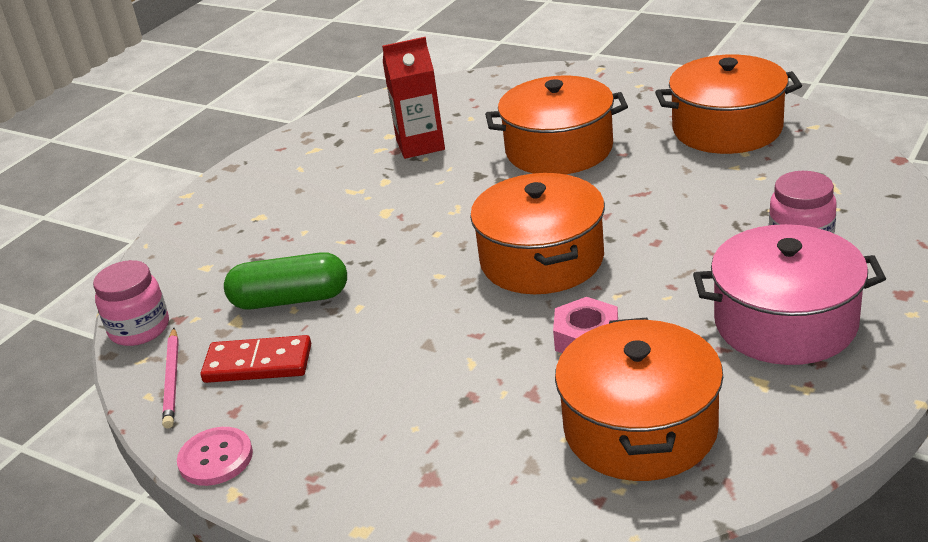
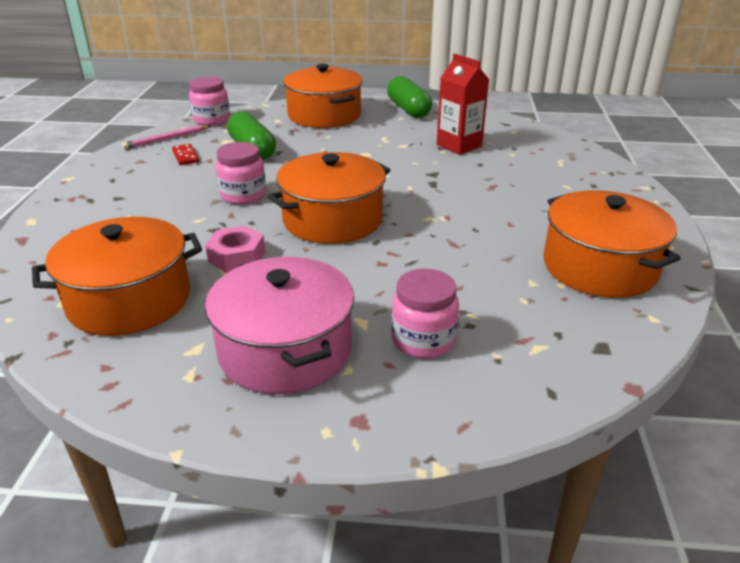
camera: 60 degrees right, 0 degrees up
(216, 458) = (98, 166): pink button -> none
(258, 363) = (185, 156): red domino -> red domino, size x0.61
(278, 158) = (408, 109): none -> green capsule
(429, 320) = (243, 195): none -> pink jar
(559, 149) = (494, 196): orange pot -> orange pot (324, 115)

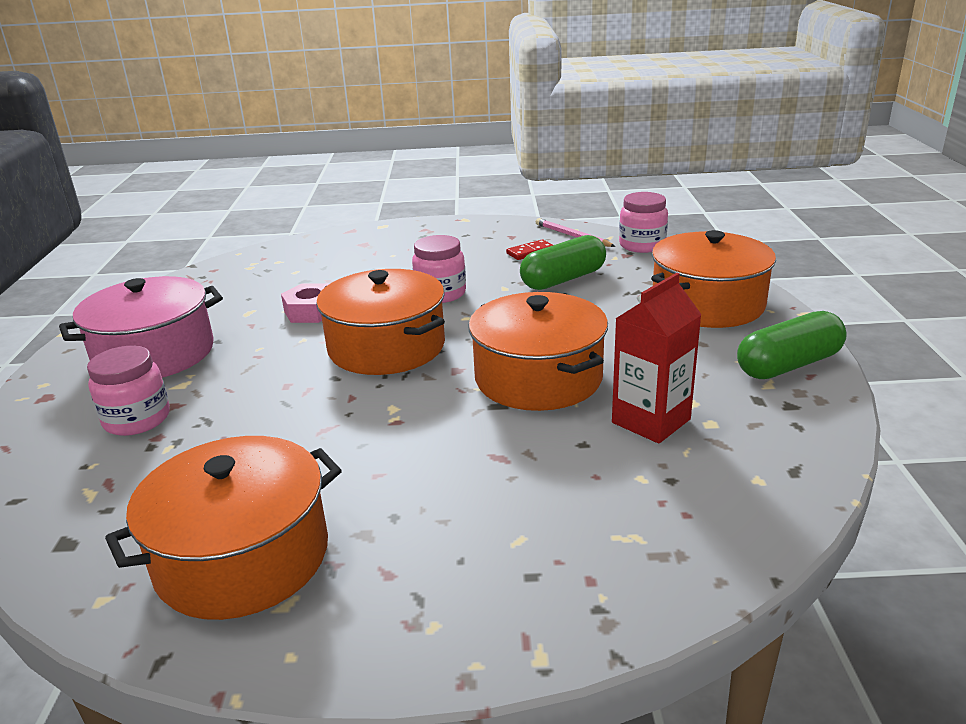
camera: 85 degrees right, 5 degrees down
(129, 300) = (251, 283): orange pot -> orange pot (538, 378)

